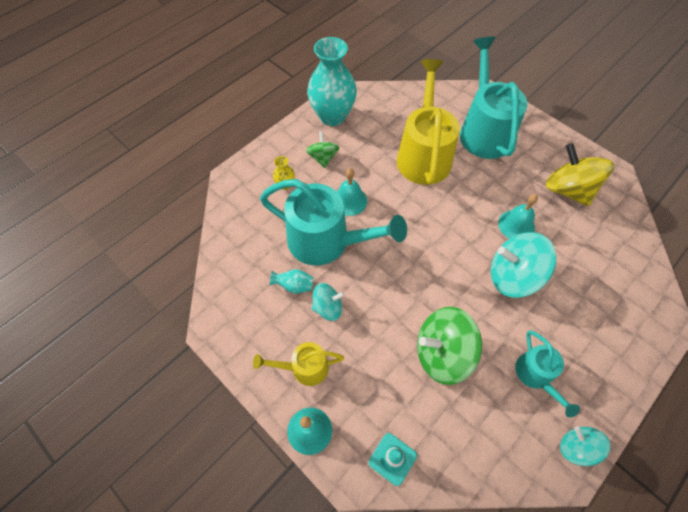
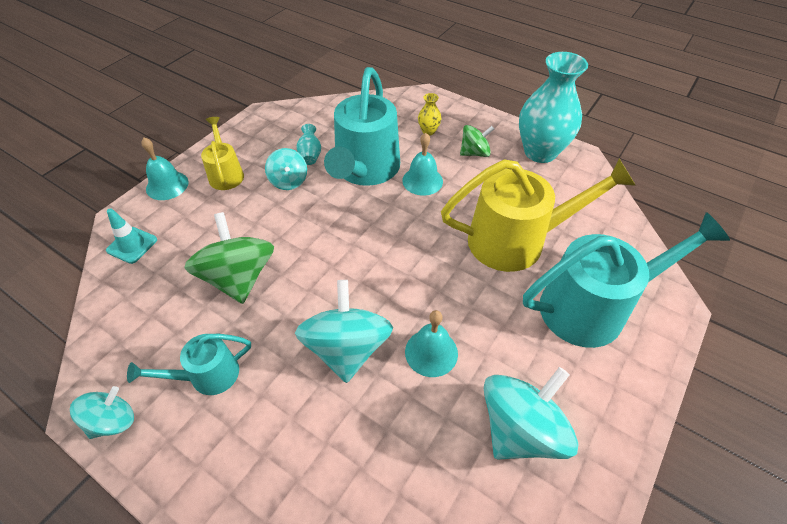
camera: 80 degrees right, 10 degrees down
(568, 190) = (521, 429): yellow spinning top -> turquoise spinning top

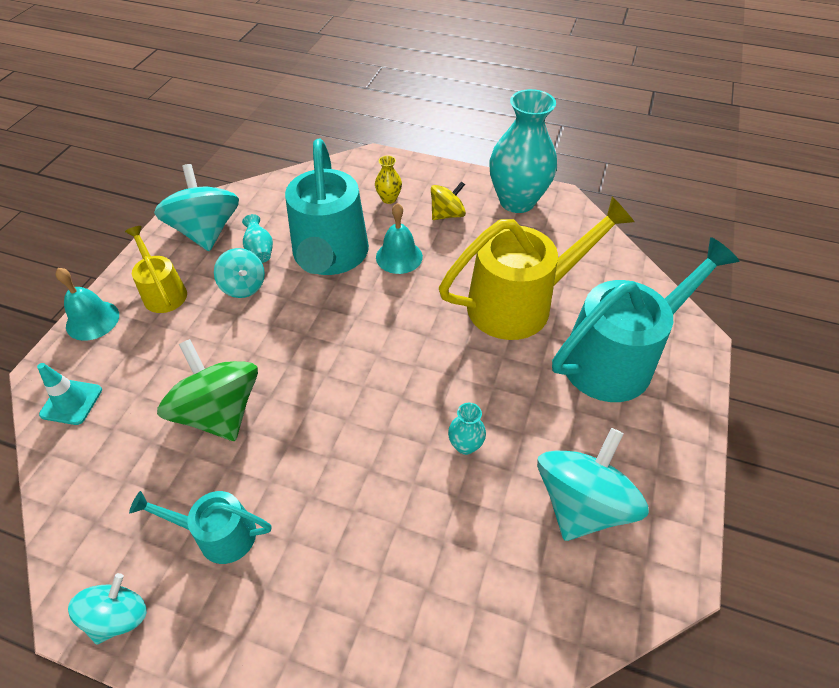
camera: 15 degrees left, 0 degrees up
(207, 376) = (218, 534): turquoise watering can -> turquoise watering can turned 45 degrees clockwise
(347, 348) = (372, 463): turquoise spinning top -> turquoise spinning top (206, 231)
(431, 352) = (465, 445): turquoise bell -> turquoise vase
(474, 153) = (447, 214): green spinning top -> yellow spinning top

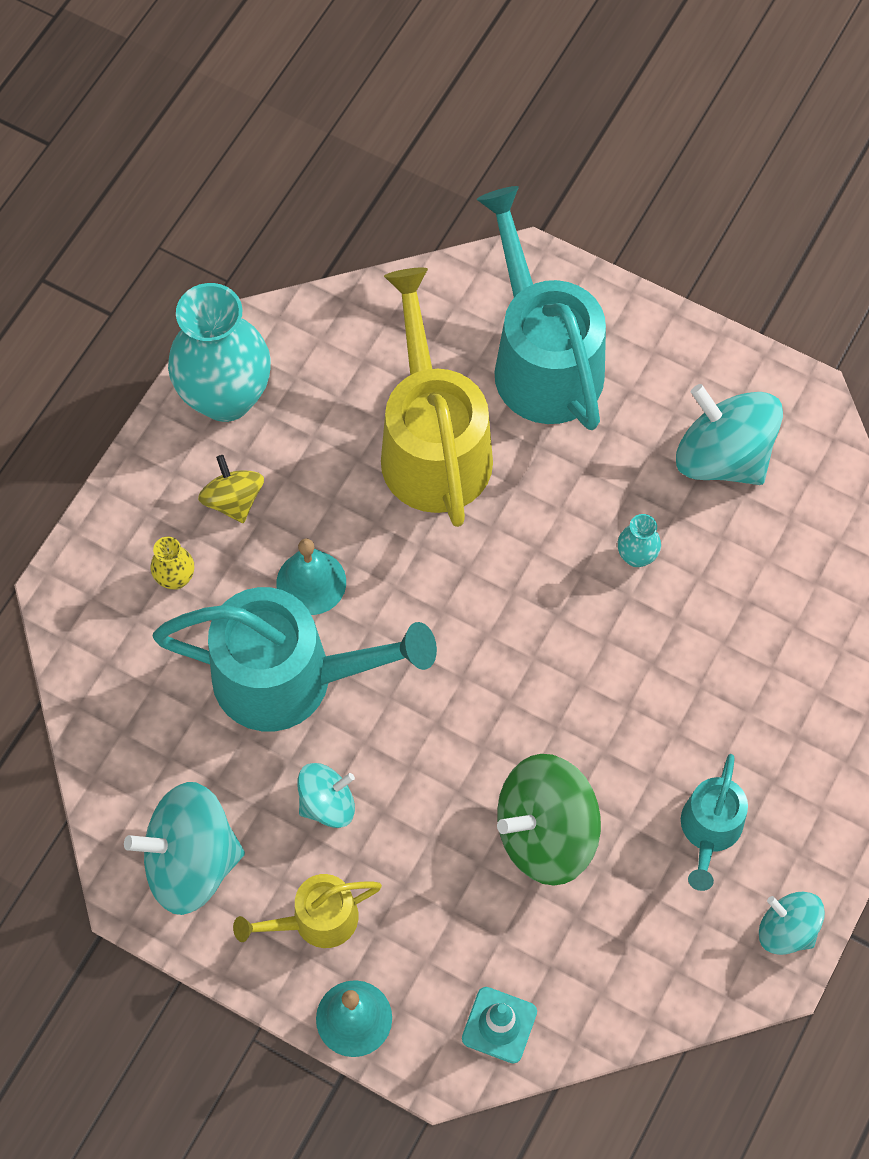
camera: 80 degrees left, 15 degrees up
(260, 250) = (255, 779): turquoise vase -> none

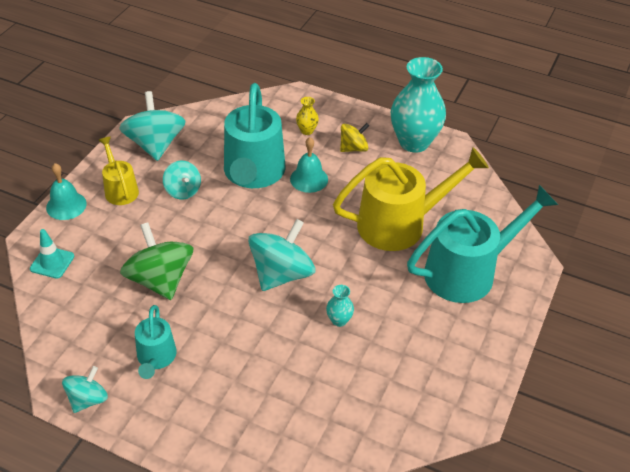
camera: 85 degrees right, 20 degrees down
(709, 831) = (156, 358): turquoise watering can -> turquoise watering can turned 105 degrees counterclockwise
(722, 456) = (417, 366): turquoise spinning top -> turquoise spinning top (282, 274)

